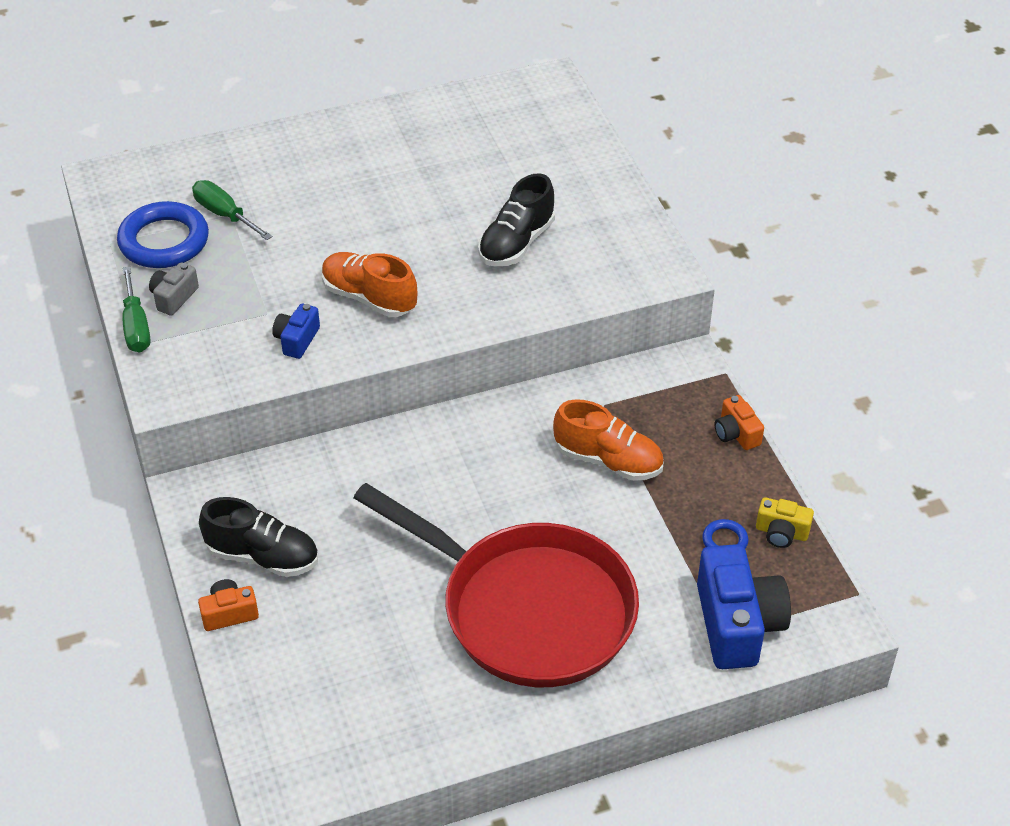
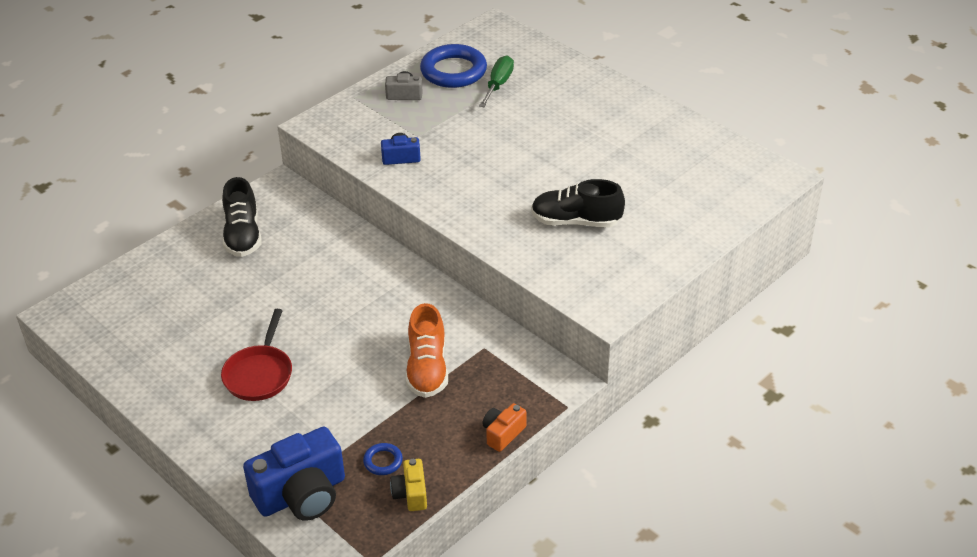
camera: 65 degrees right, 5 degrees down
(136, 326) = (368, 90): green screwdriver -> none
(229, 613) = (189, 239): orange camera -> none
(369, 298) = (464, 173): orange shoe -> none
(527, 609) = (259, 374): red pan -> red pan, size x0.47

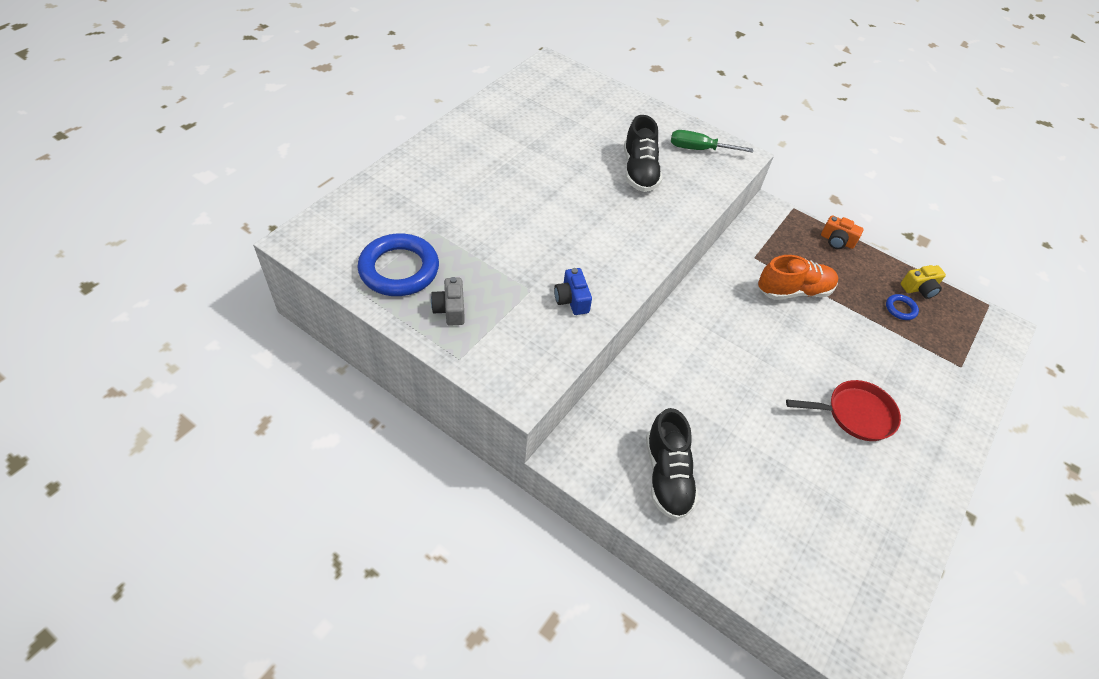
camera: 105 degrees left, 10 degrees up
(243, 235) = (667, 476): black shoe -> black shoe turned 105 degrees clockwise
(301, 494) = (960, 357): blue camera -> none
(498, 84) = (426, 230): green screwdriver -> green screwdriver (699, 149)

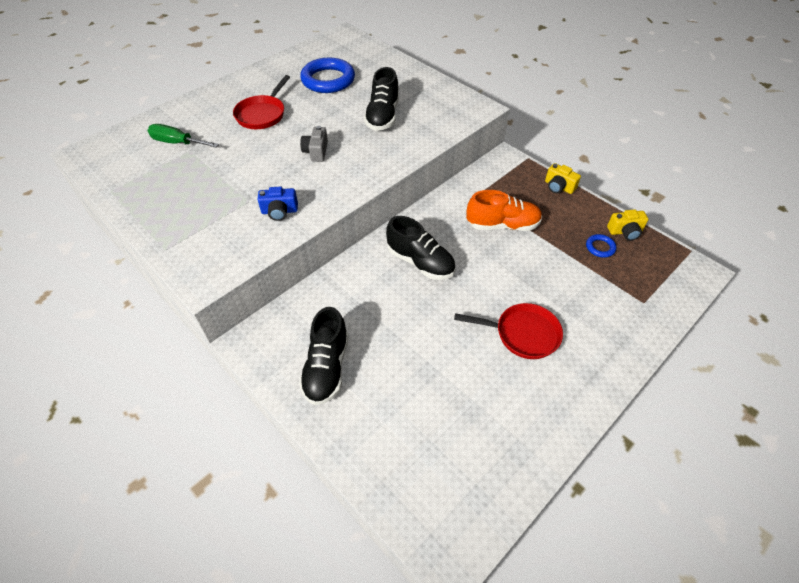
camera: 15 degrees right, 0 degrees up
(399, 269) = (150, 178): blue ring -> blue ring (328, 80)
(450, 309) = (175, 211): grey camera -> grey camera (316, 152)
(498, 176) = (262, 114): none -> red pan
(572, 300) = (279, 211): blue camera -> blue camera turned 90 degrees counterclockwise
(699, 149) = (442, 101): green screwdriver -> green screwdriver (177, 143)
(722, 342) = (420, 262): none -> black shoe
(837, 241) = (558, 187): orange camera -> yellow camera

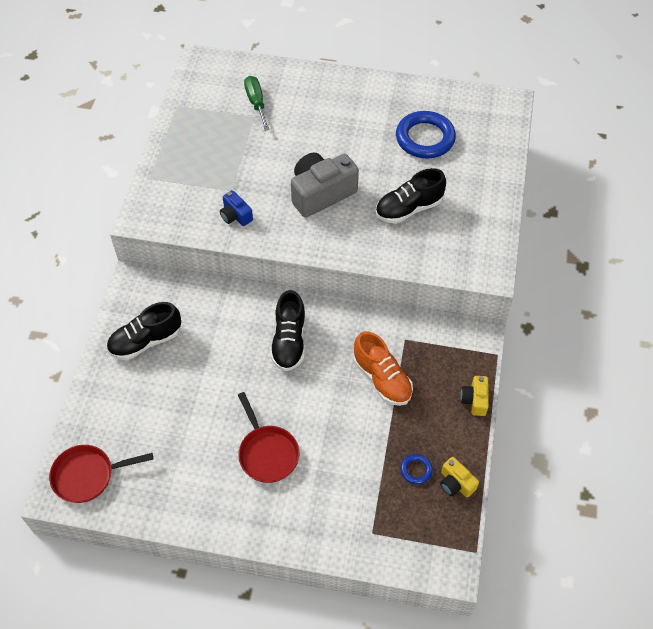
camera: 55 degrees right, 5 degrees up
(262, 114) = (336, 128): red pan -> red pan (87, 475)
(316, 152) = (321, 193): grey camera -> grey camera, size x1.99

